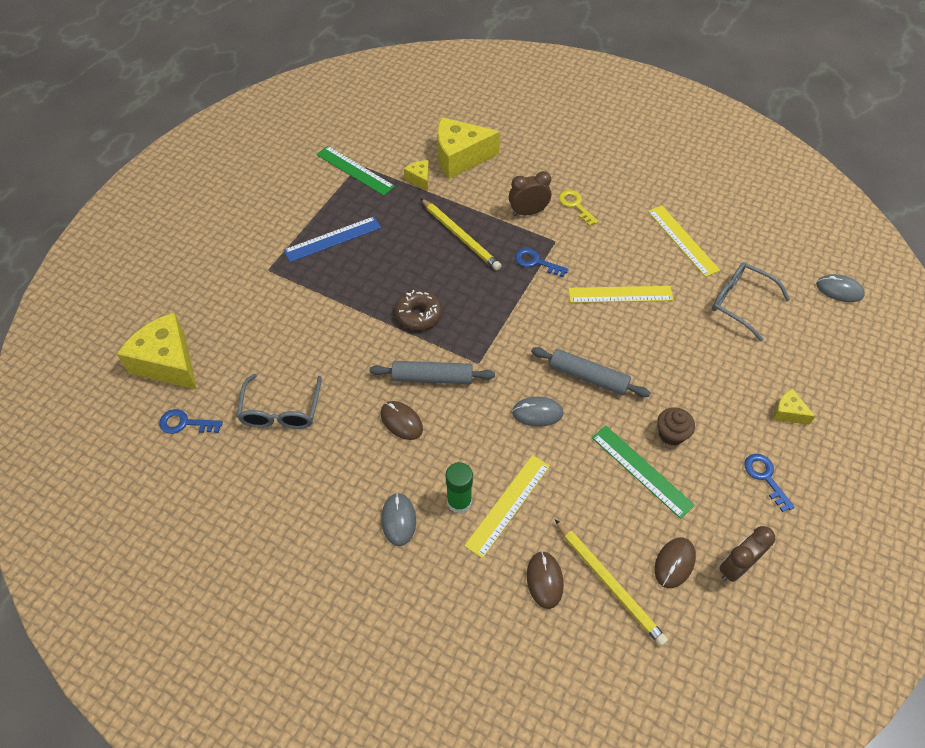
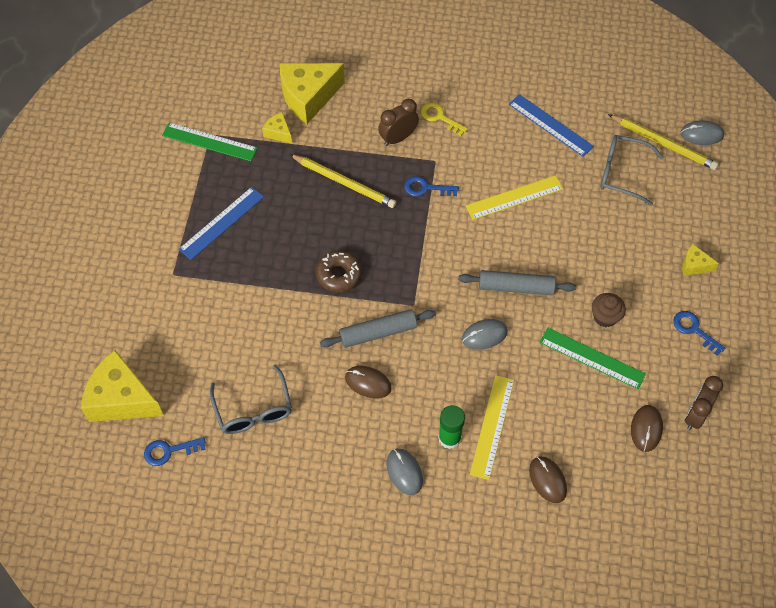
camera: 20 degrees left, 5 degrees up
(609, 583) = (600, 464): yellow pencil -> yellow pencil (663, 143)
(682, 240) = (550, 125): yellow ruler -> blue ruler

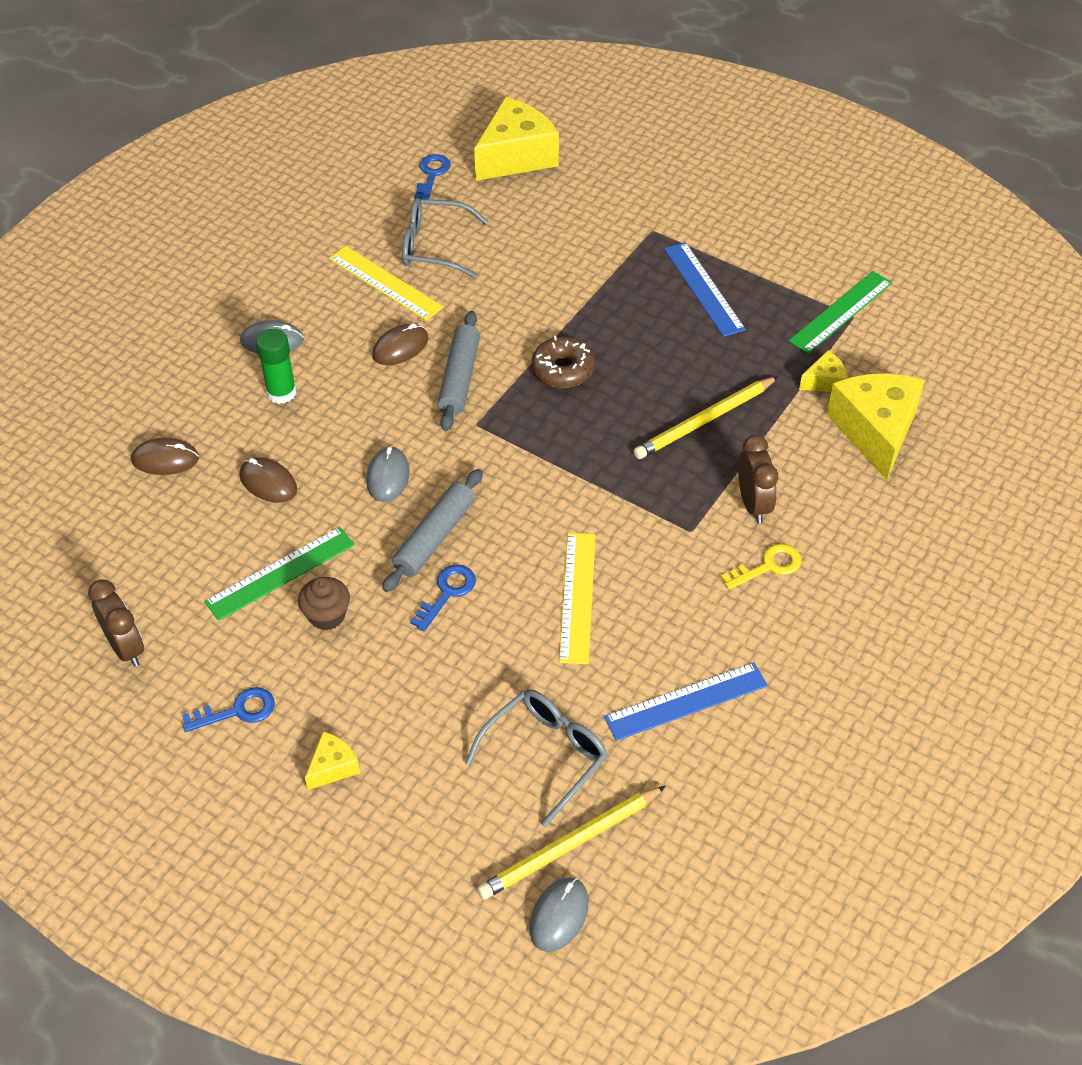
camera: 115 degrees right, 10 degrees down
(426, 188) = (648, 503): blue key -> blue key (447, 593)
(492, 426) = (266, 436): yellow ruler -> yellow ruler (385, 283)
(646, 429) = (149, 584): brown mouse -> brown mouse (268, 482)

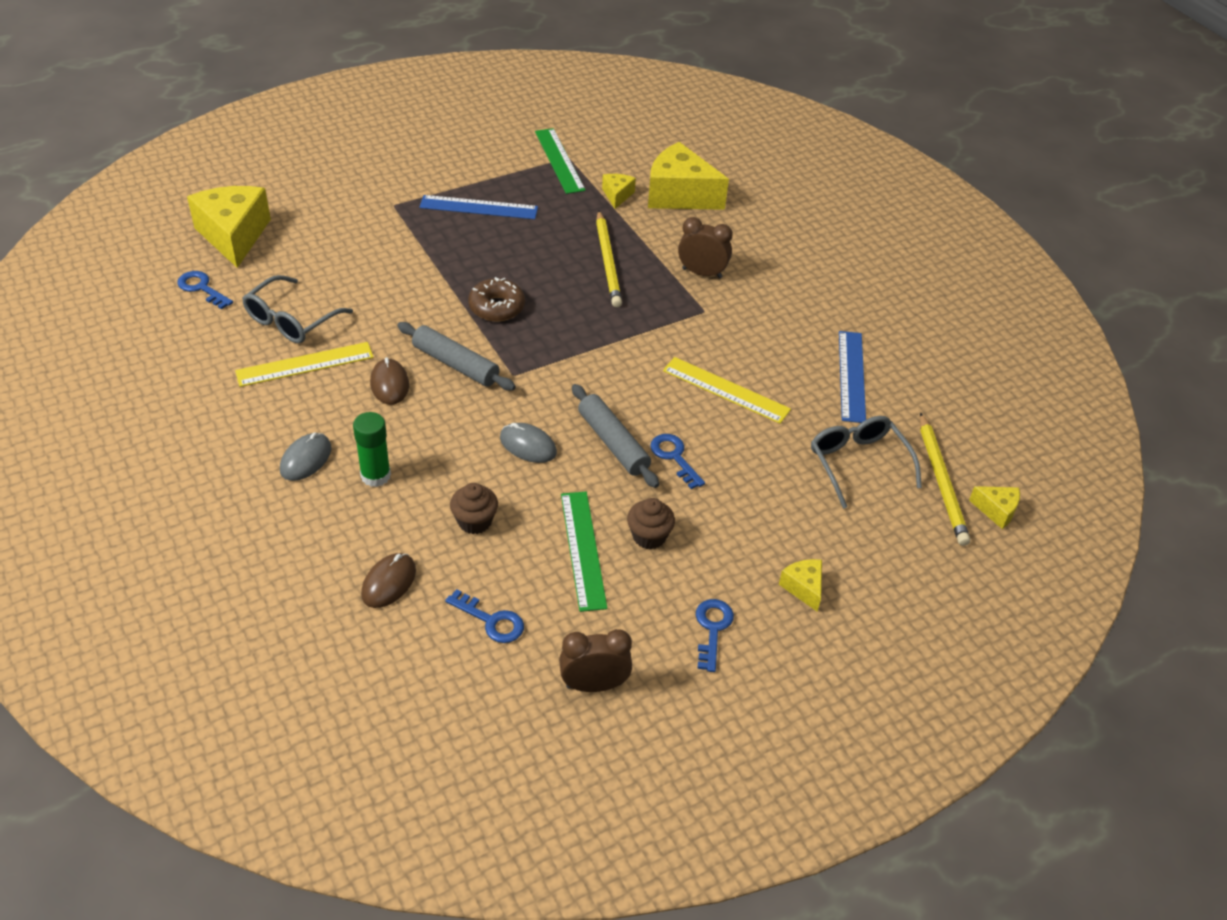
camera: 65 degrees left, 5 degrees down
(160, 545) = (491, 620): none -> blue key
(268, 482) = (474, 521): brown mouse -> brown cupcake
(559, 915) = (996, 511): grey mouse -> yellow cheese
(768, 566) = (761, 290): yellow key -> none

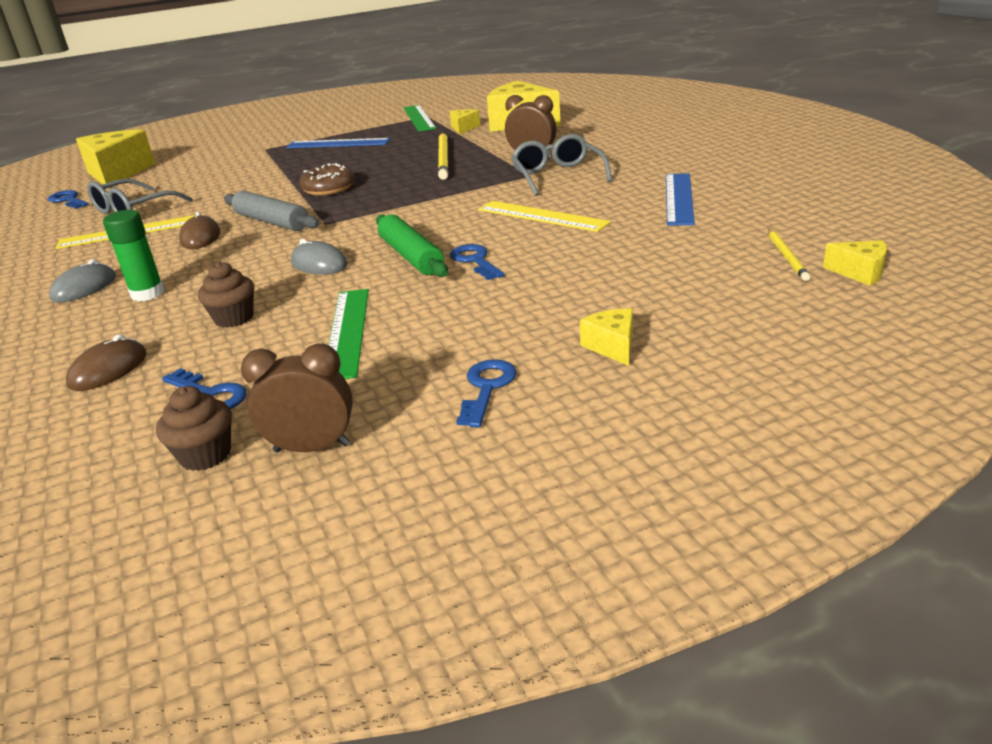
camera: 10 degrees right, 15 degrees down
(613, 443) = (411, 256): grey rolling pin -> green rolling pin
(649, 536) = (429, 317): brown cupcake -> brown cupcake (205, 455)
(858, 464) = (686, 251): grey glasses -> grey glasses (558, 176)
(941, 482) = (787, 256): yellow pencil -> yellow pencil, size x0.58

